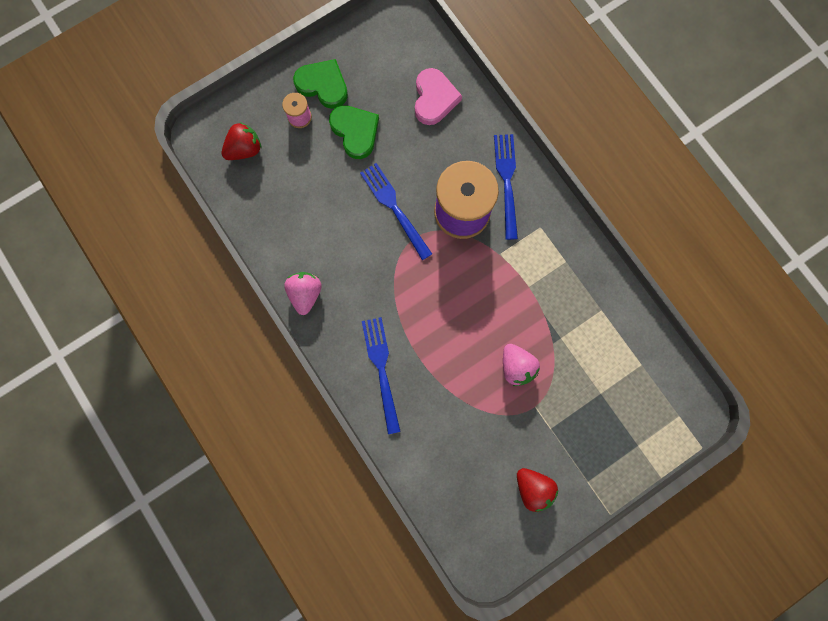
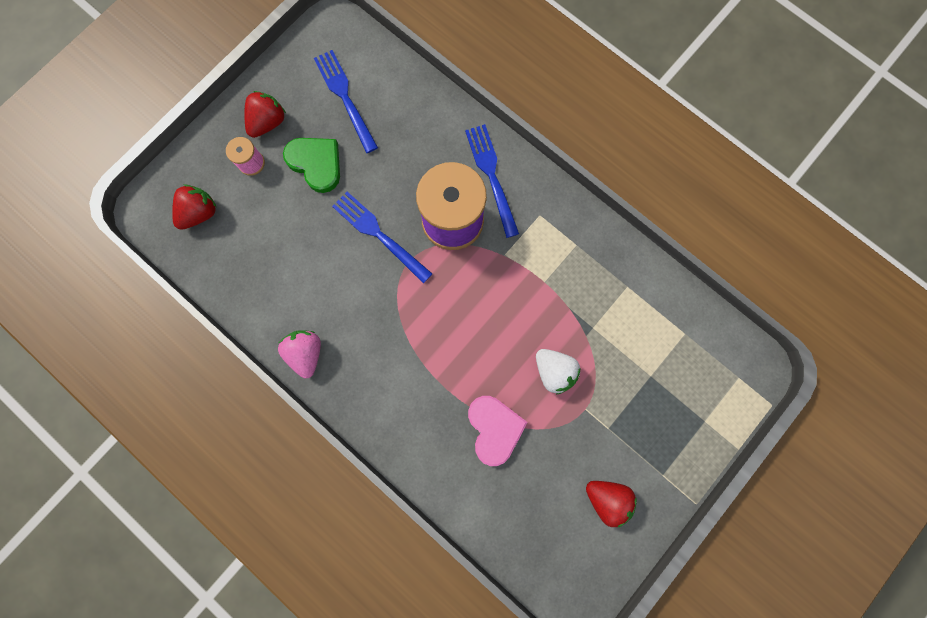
camera: 15 degrees left, 0 degrees up
(323, 85) = (268, 123): green heart -> red strawberry
(381, 370) = (410, 414): blue fork -> blue fork (345, 98)
(434, 98) = (392, 107): pink heart -> pink heart (494, 428)
(516, 366) = (554, 371): pink strawberry -> white strawberry

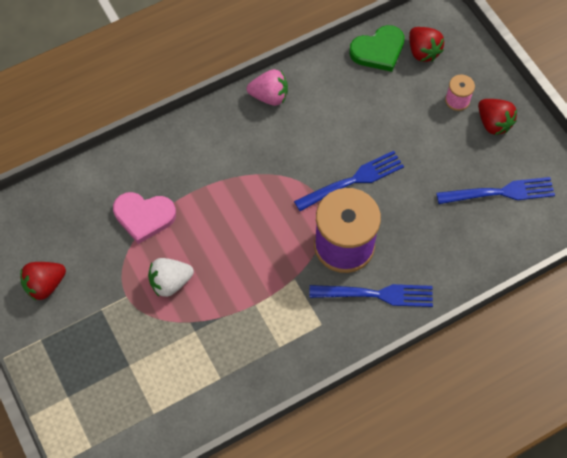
camera: 110 degrees right, 15 degrees down
(316, 164) = (440, 150): green heart -> green heart (378, 50)

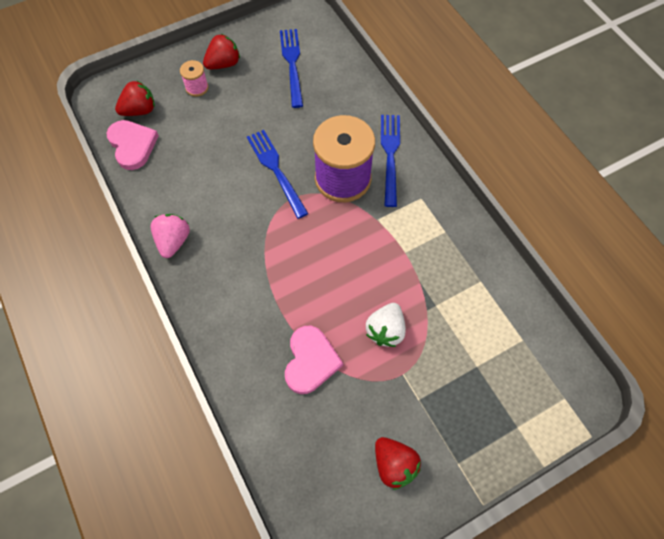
camera: 90 degrees left, 0 degrees up
(170, 282) = (385, 330): white strawberry -> white strawberry turned 45 degrees clockwise
(378, 50) = (132, 145): green heart -> pink heart

